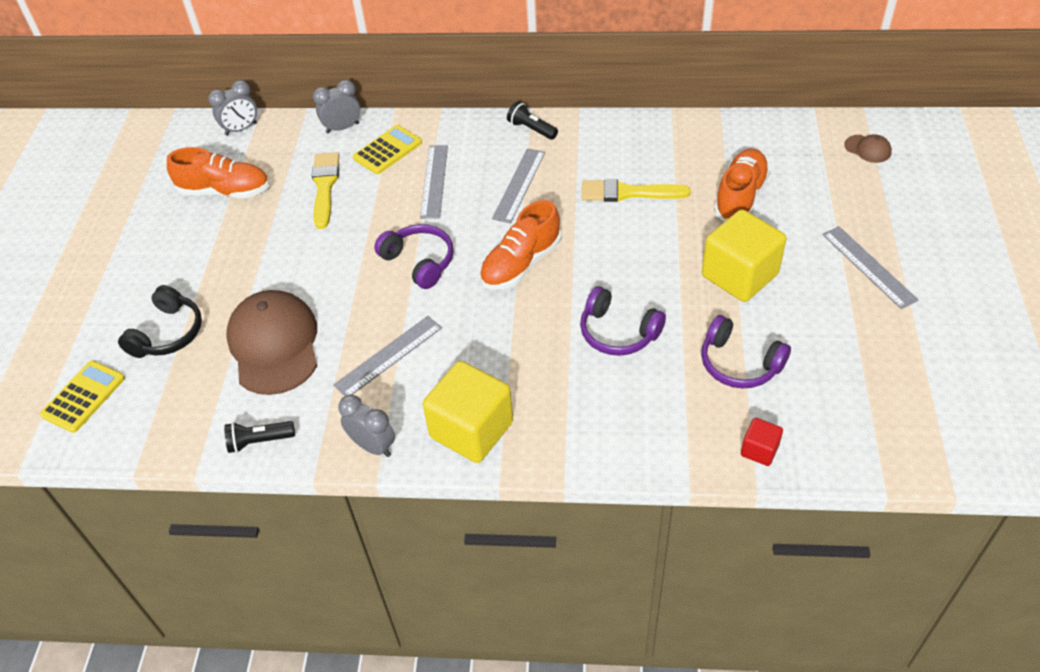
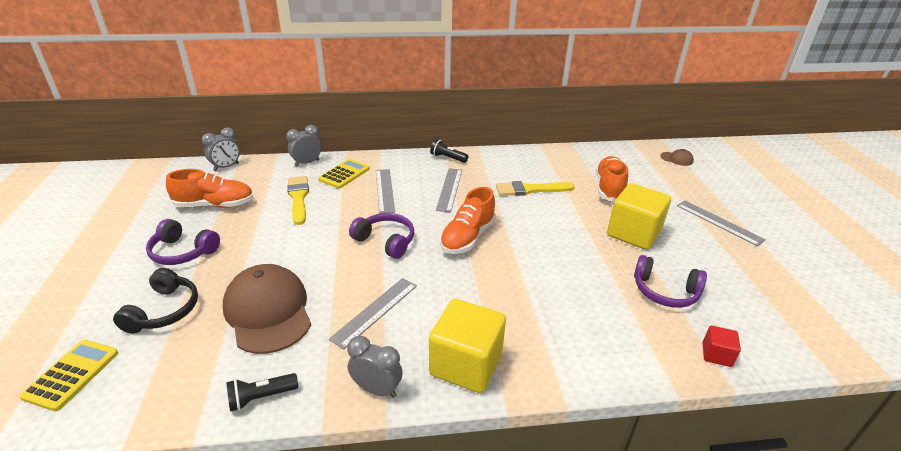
camera: 15 degrees left, 15 degrees down
(618, 332) = (561, 278): purple headphones -> purple headphones (183, 252)

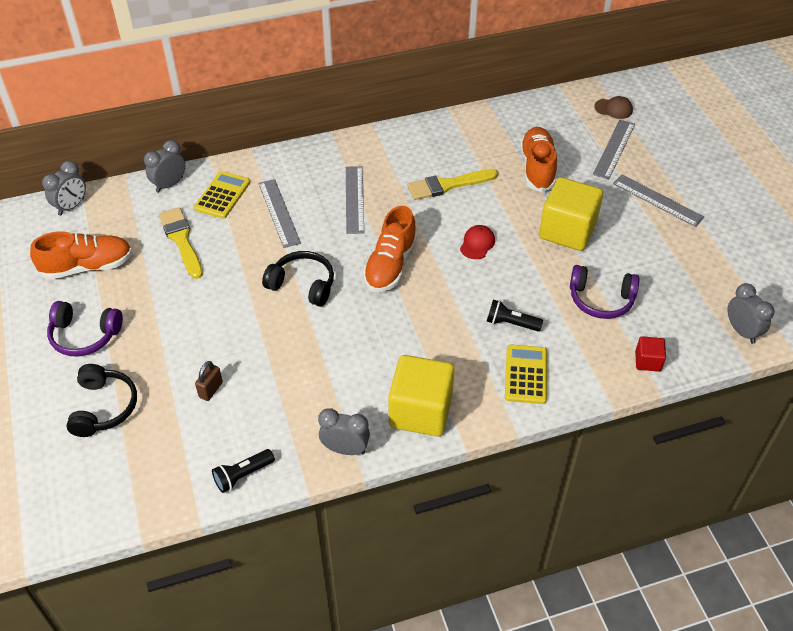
camera: 10 degrees left, 15 degrees up
(72, 374) = (52, 486): yellow calculator -> yellow calculator (526, 374)
(268, 311) = (211, 390): brown cap -> brown padlock
(375, 311) = (318, 371): grey ruler -> grey ruler (614, 149)
(385, 241) = (303, 285): purple headphones -> black headphones
(447, 158) = (340, 149): black flashlight -> black flashlight (511, 323)
(549, 232) = (477, 243): none -> red cap
(819, 342) = (741, 331): none -> grey clock

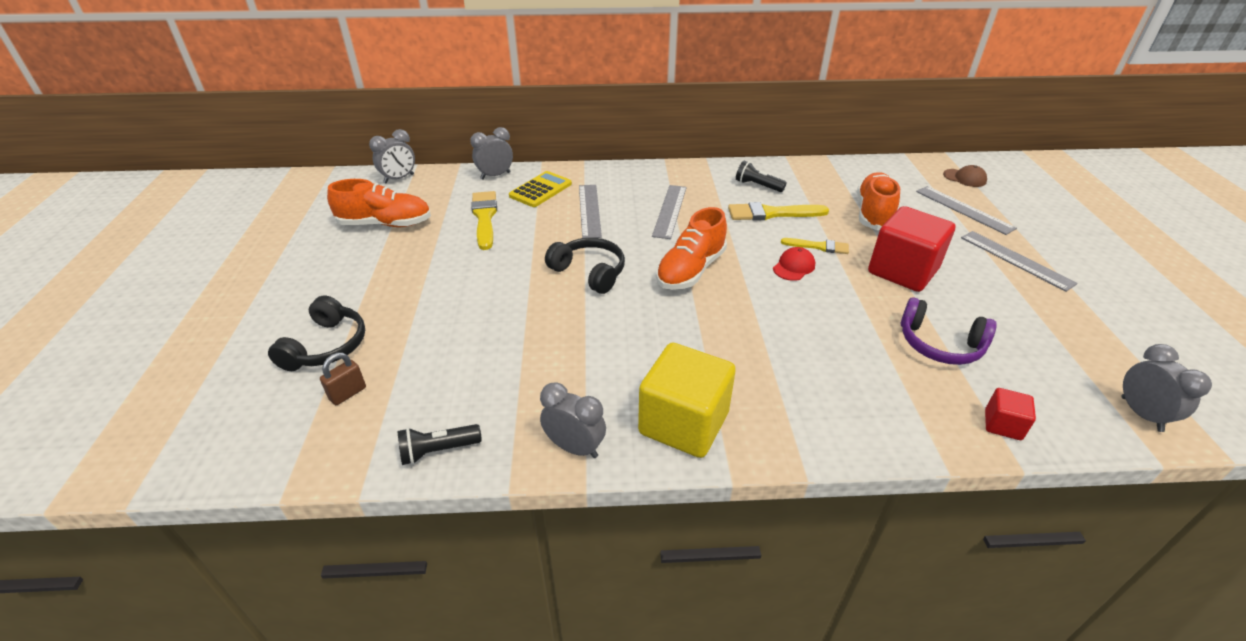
camera: 15 degrees right, 10 degrees down
(84, 336) = (348, 278): purple headphones -> none
(211, 390) = (447, 351): brown padlock -> brown padlock (348, 393)
(494, 217) = (818, 246): none -> yellow brush
(511, 323) = (820, 349): black flashlight -> black flashlight (757, 186)
(526, 374) = (831, 408): yellow calculator -> none
(567, 231) = (902, 271): yellow cube -> red cube
(614, 149) = (964, 209): grey ruler -> grey ruler turned 75 degrees counterclockwise

